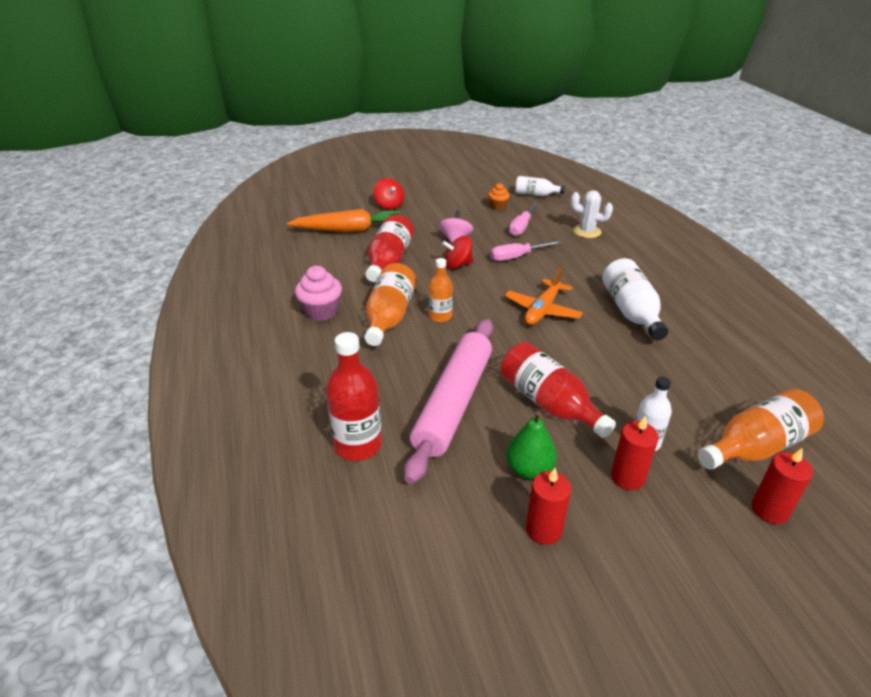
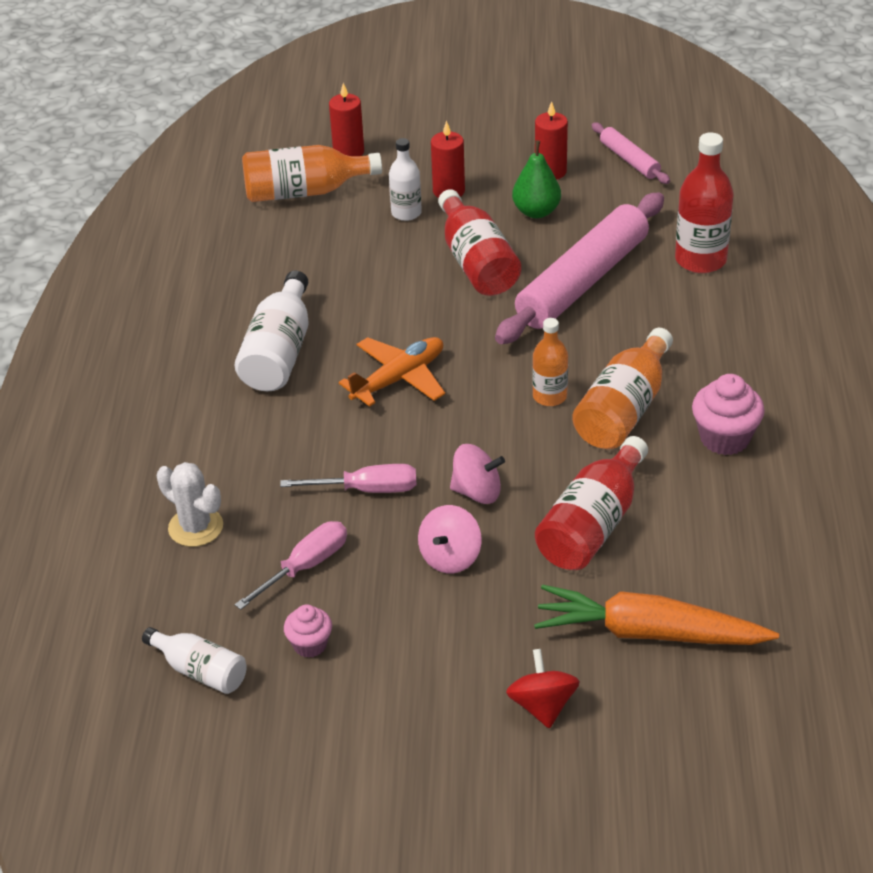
camera: 160 degrees left, 5 degrees up
(457, 265) = (477, 492): red spinning top -> pink spinning top
(464, 571) = (629, 160): none -> pink rolling pin
(497, 206) = (310, 645): orange cupcake -> pink cupcake

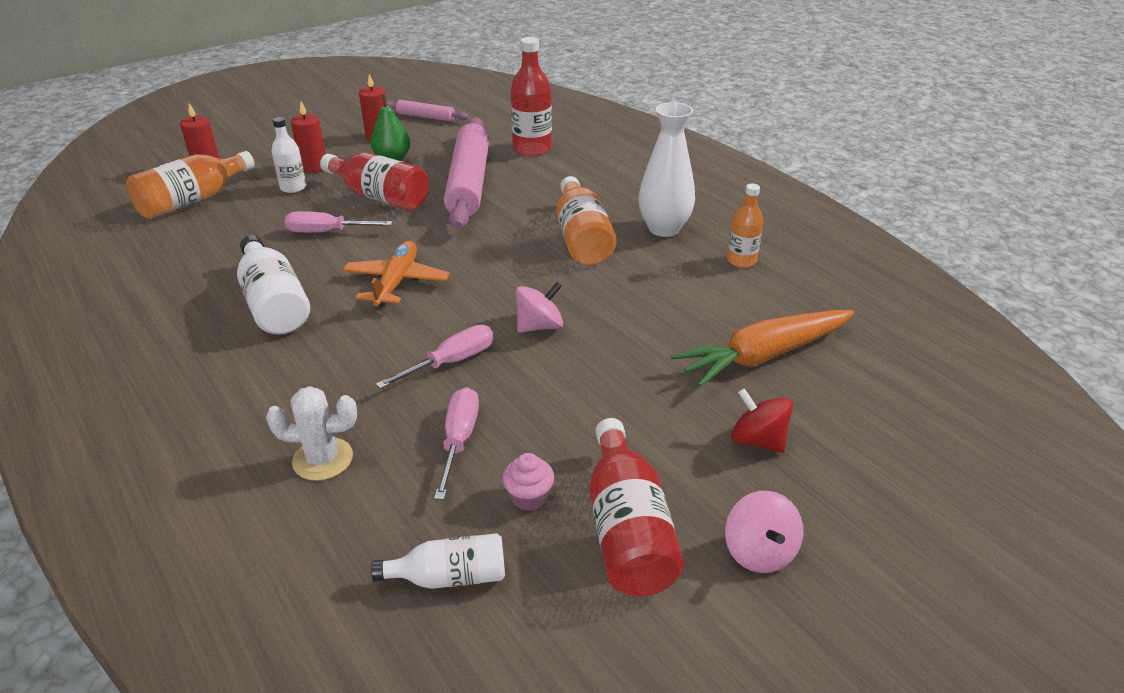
camera: 40 degrees left, 5 degrees down
(389, 287) = (327, 232): none -> pink screwdriver
(450, 557) = (569, 376): pink spinning top -> pink spinning top (759, 552)
(549, 396) = (522, 250): orange bottle -> orange bottle (741, 260)
(593, 525) = (645, 310): red bottle -> red bottle (627, 529)
(724, 438) = (664, 229): pink cupcake -> white vase

